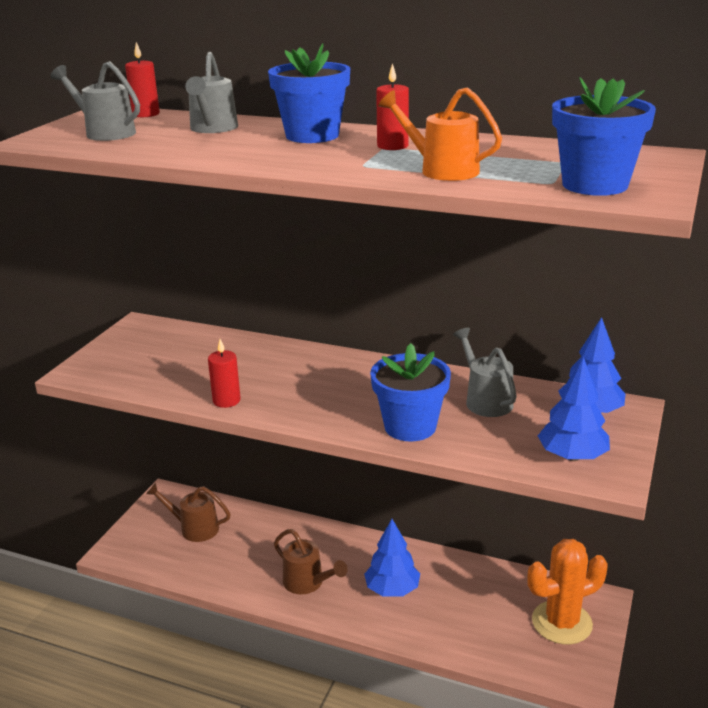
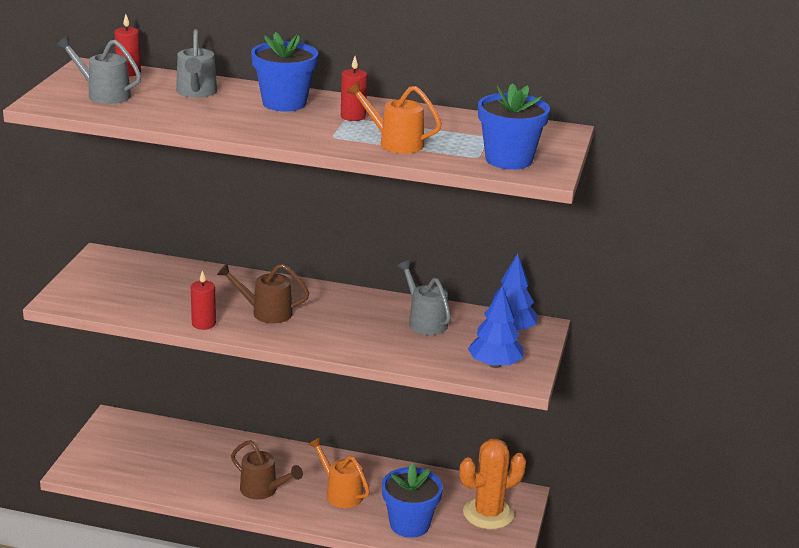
camera: 10 degrees left, 0 degrees up
(194, 528) = (147, 448): brown watering can -> brown watering can (265, 312)
(392, 589) = (340, 493): blue tree -> orange watering can
(410, 426) = (364, 343): blue flower pot -> blue flower pot (409, 524)

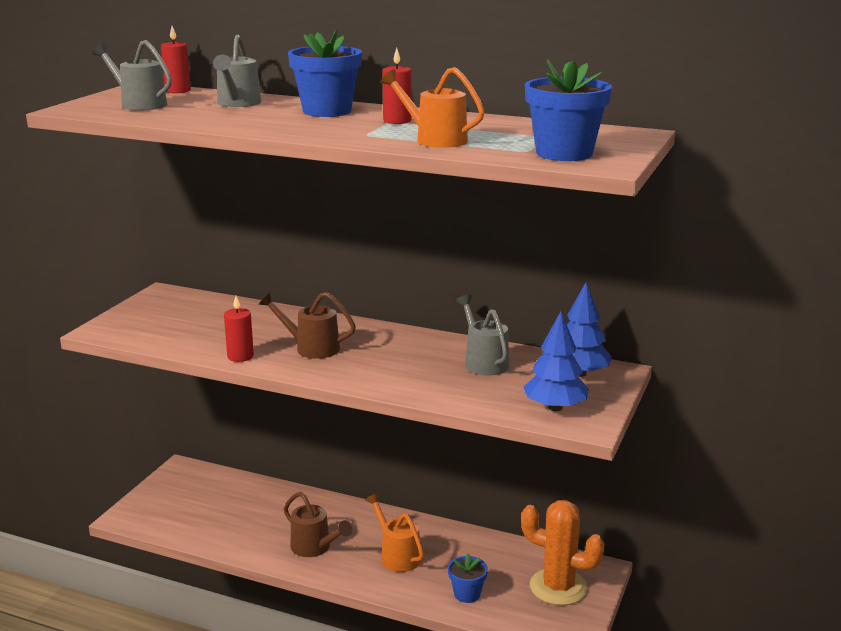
camera: 10 degrees right, 5 degrees down
(409, 524) = (467, 594): blue flower pot -> blue flower pot, size x0.59
(488, 513) = (558, 587): orange cactus -> orange cactus turned 45 degrees clockwise

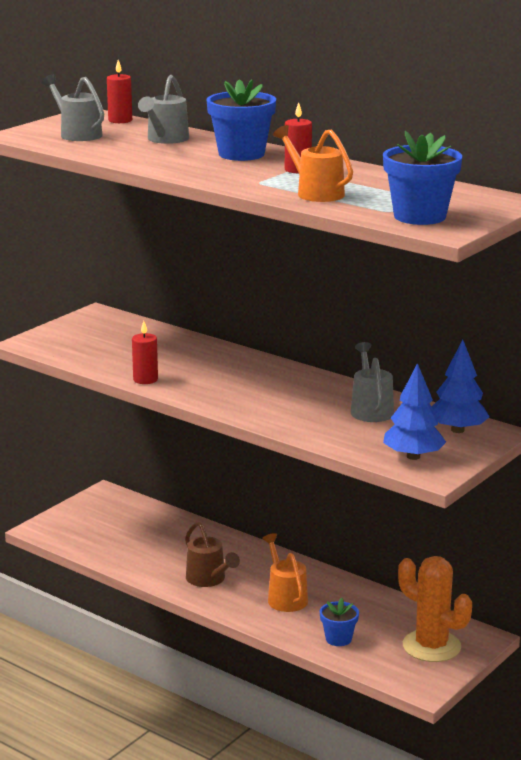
camera: 15 degrees right, 0 degrees up
(311, 348) = (213, 379): brown watering can -> none

